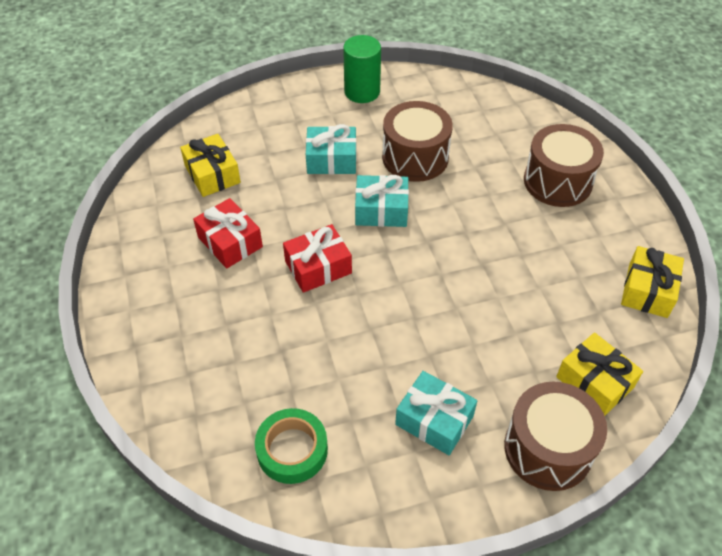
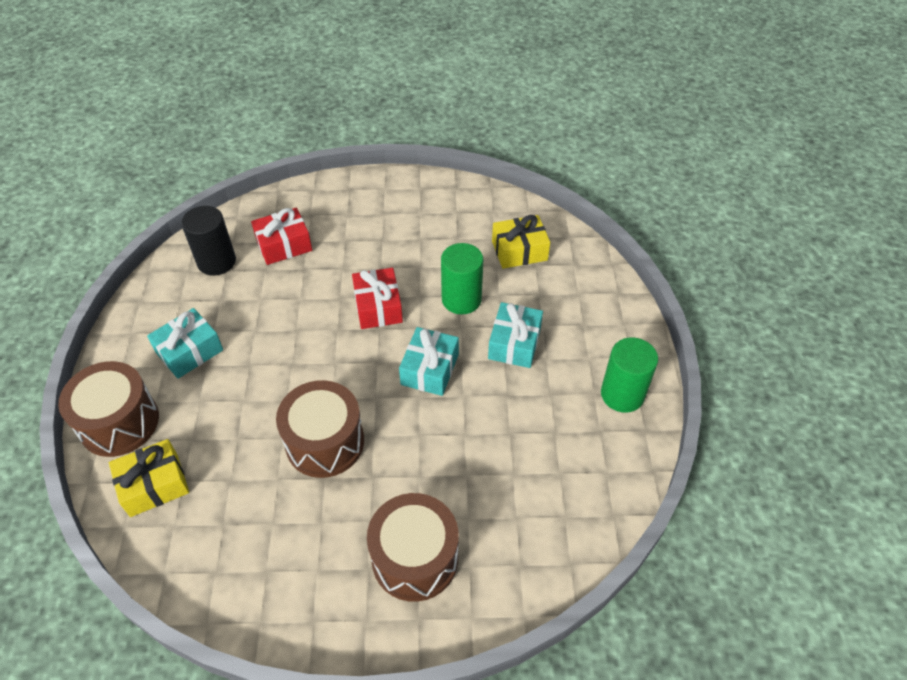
camera: 105 degrees right, 0 degrees up
(230, 242) = (430, 252): red gift -> red gift (284, 245)
(289, 205) = (461, 299): none -> green cylinder
(292, 450) = (216, 261): green tape -> black cylinder
(415, 157) = (498, 419): brown drum -> brown drum (325, 442)
(648, 290) = (224, 587): yellow gift -> none

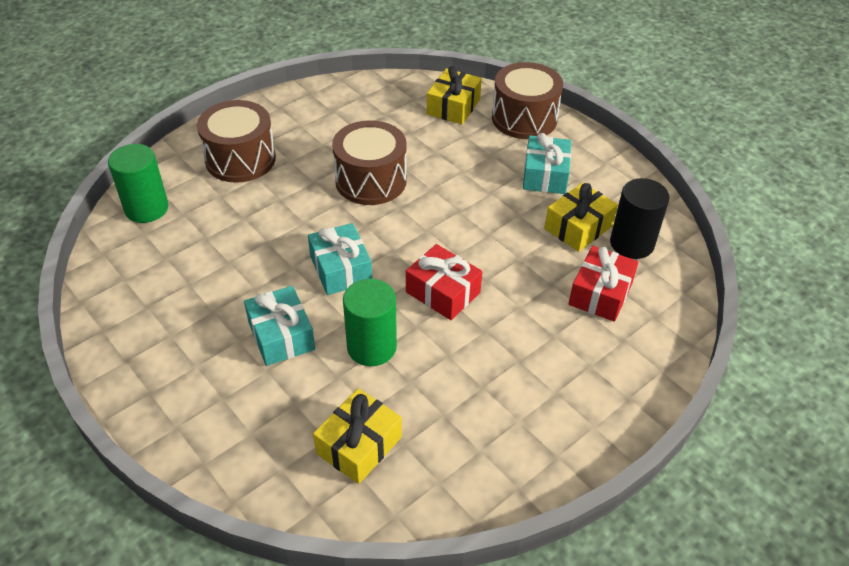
camera: 140 degrees right, 5 degrees down
(231, 294) = (578, 227): none -> yellow gift
(622, 394) = (140, 349): green cylinder -> green cylinder (146, 208)

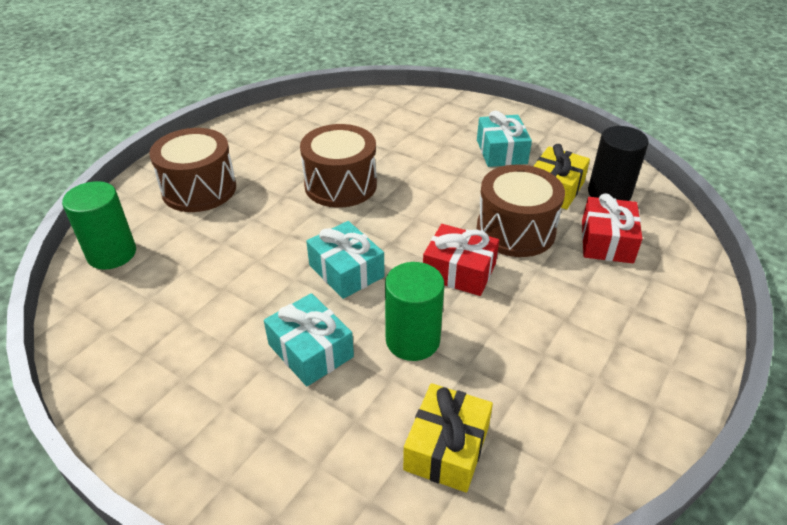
camera: 15 degrees left, 5 degrees down
(453, 107) = (390, 111): yellow gift -> none
(524, 118) = (458, 110): brown drum -> brown drum (515, 230)

